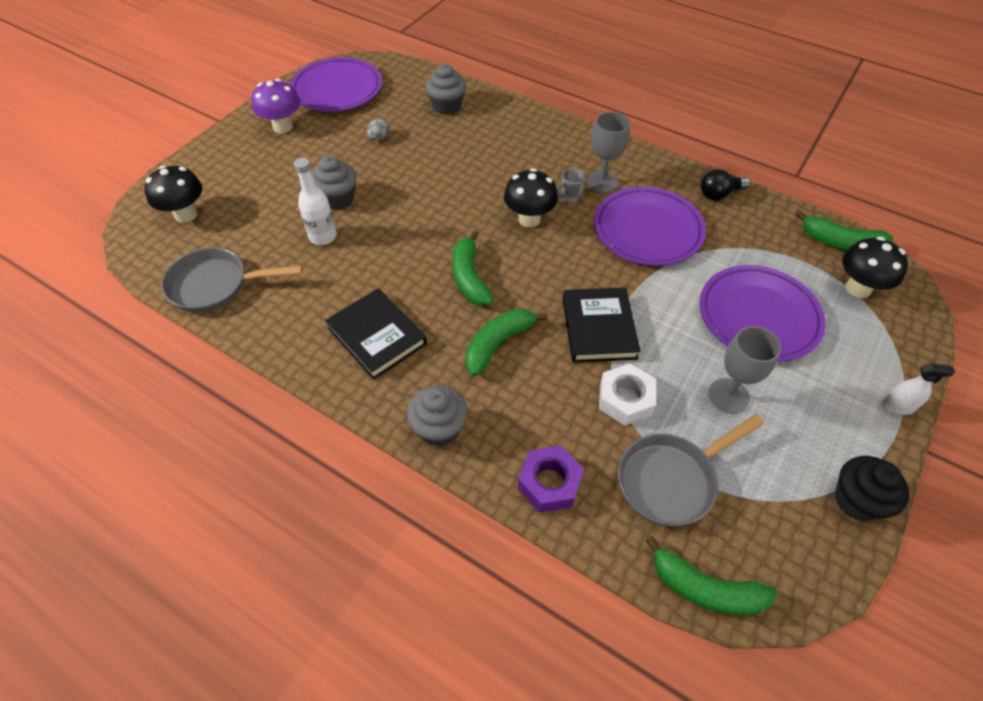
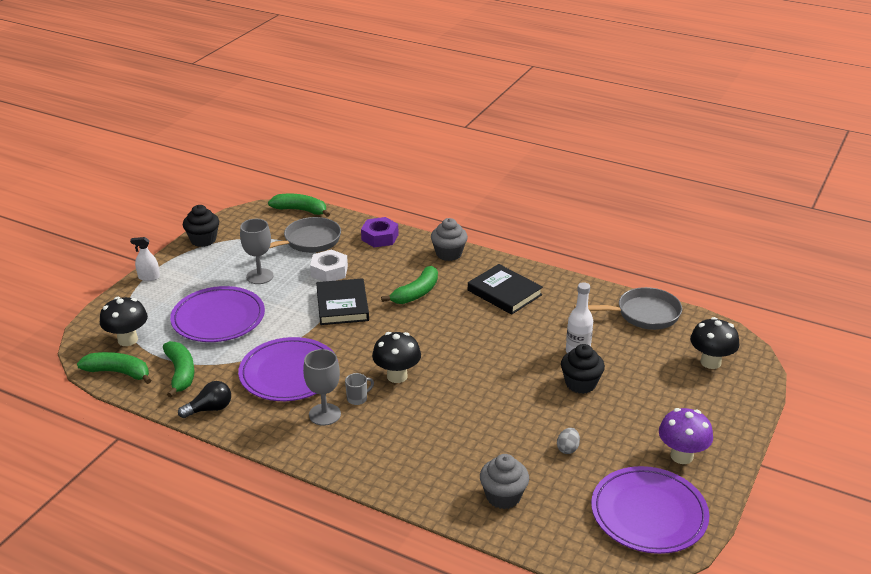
camera: 175 degrees right, 20 degrees down
(338, 198) = (580, 384): grey cupcake -> black cupcake
(469, 277) = (444, 330): green banana -> green banana (180, 373)

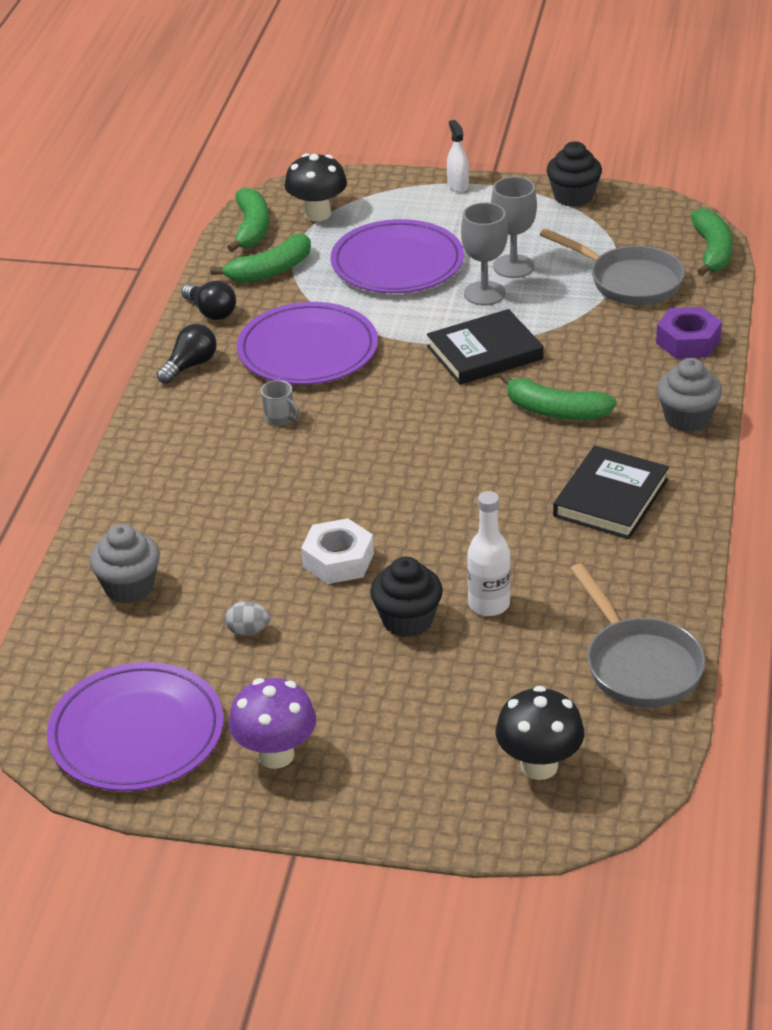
camera: 75 degrees right, 5 degrees up
(268, 429) = (190, 365): none -> black light bulb
(324, 414) = (236, 400): grey goblet -> grey goblet (484, 293)
(329, 271) = (563, 320): white nut -> white nut (338, 560)
(397, 376) = (343, 440): black mushroom -> none

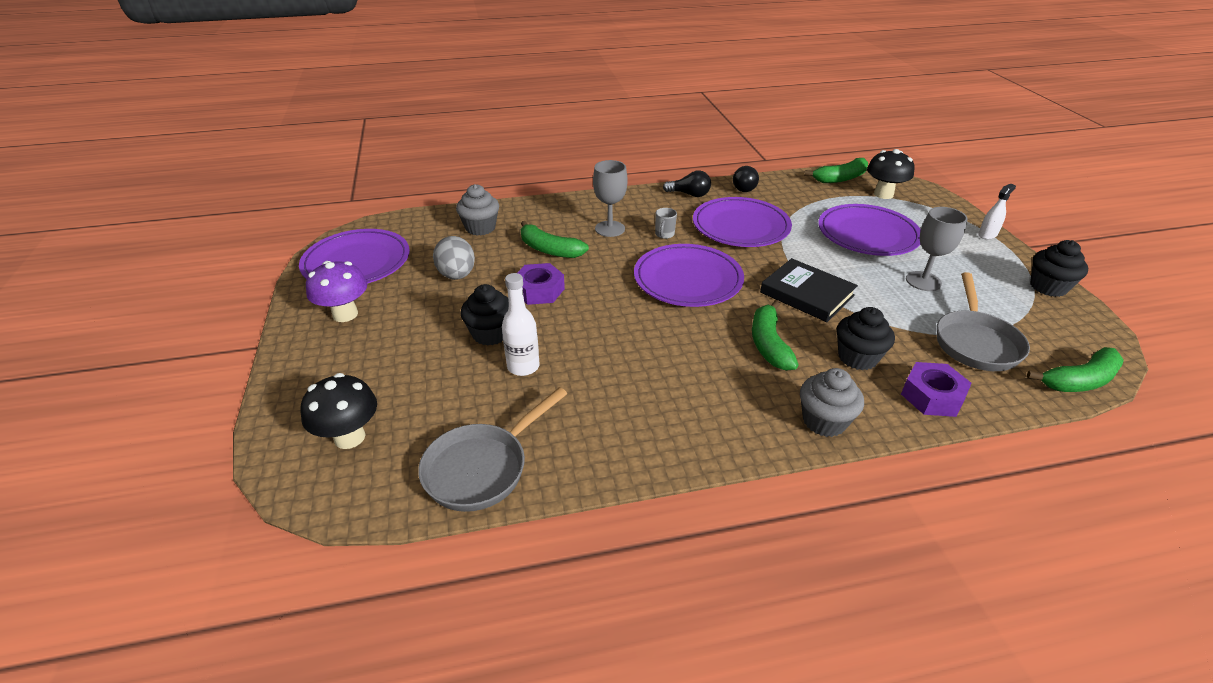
camera: 65 degrees right, 0 degrees up
(248, 631) = (457, 275): grey egg -> grey egg, size x1.80
(270, 271) = (806, 194): green banana -> green banana (549, 249)
(338, 560) = (539, 290): white nut -> purple nut
(397, 430) = (688, 279): none -> purple plate
(484, 293) = (876, 277): grey goblet -> grey goblet (610, 229)
(610, 362) = (857, 357): none -> black cupcake
(610, 498) = (684, 400): black book -> none

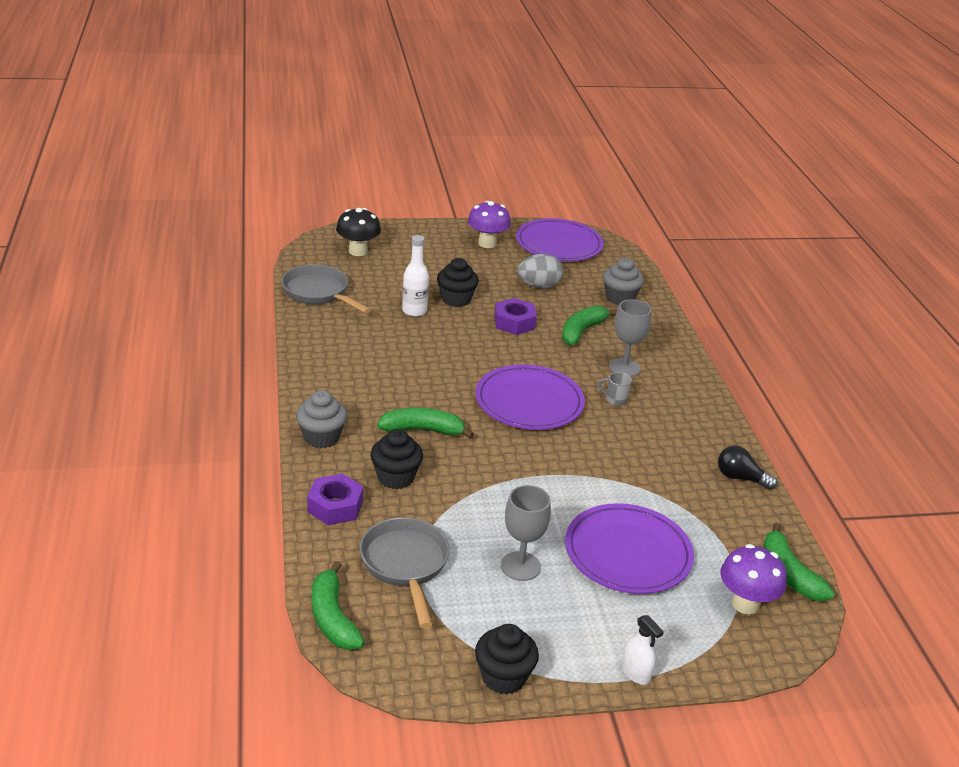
camera: 90 degrees right, 5 degrees down
(689, 194) = (712, 430): black light bulb -> none
(740, 226) = (638, 455): purple plate -> none
(807, 294) = (500, 471): black book -> none
(883, 194) = (745, 604): black mushroom -> purple mushroom
(975, 342) = (405, 565): grey pan -> grey pan turned 60 degrees clockwise

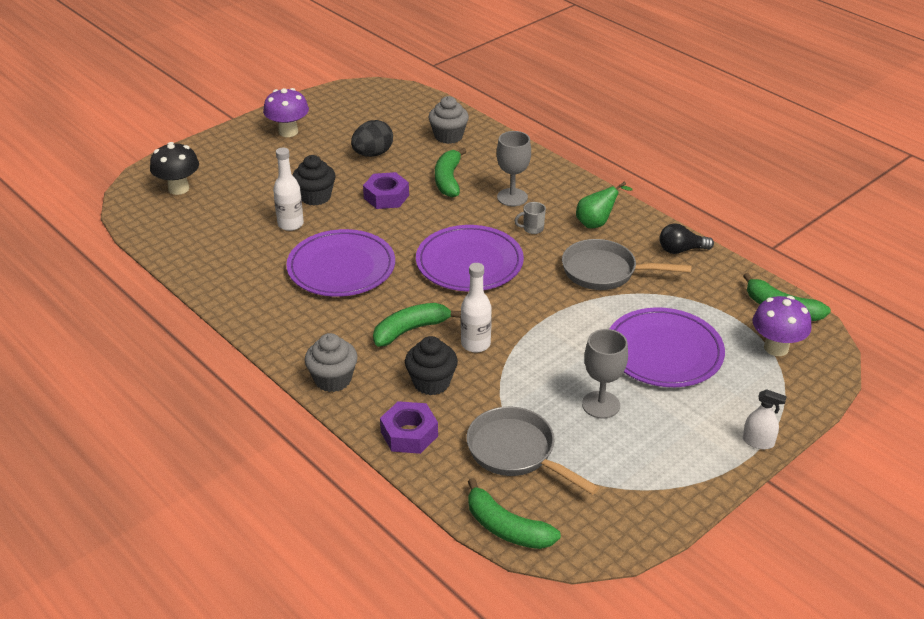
camera: 30 degrees left, 5 degrees up
(318, 293) = (185, 246): grey pan -> grey pan (605, 272)
(464, 466) = (475, 344): none -> white bottle
(503, 677) = (676, 499): black cupcake -> none
(538, 286) = (373, 154): grey egg -> black egg
(559, 244) = (350, 107): purple plate -> purple plate (341, 267)
(681, 421) = (597, 223): none -> green pear

